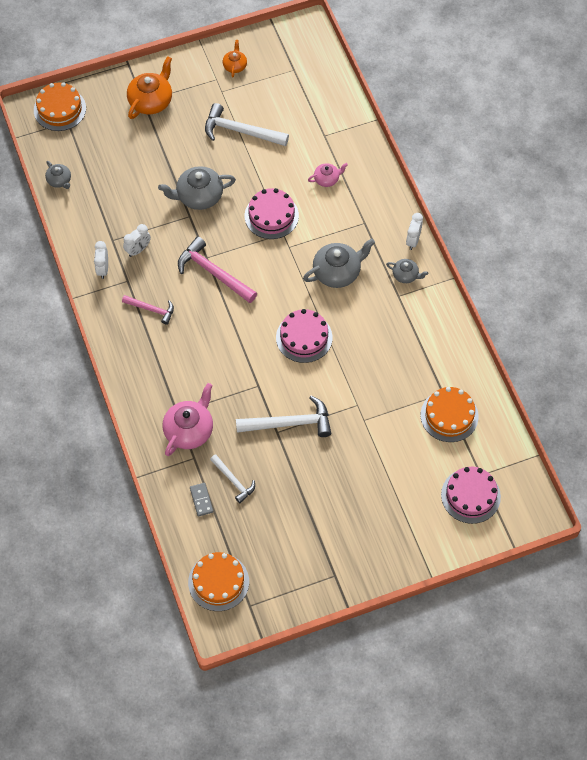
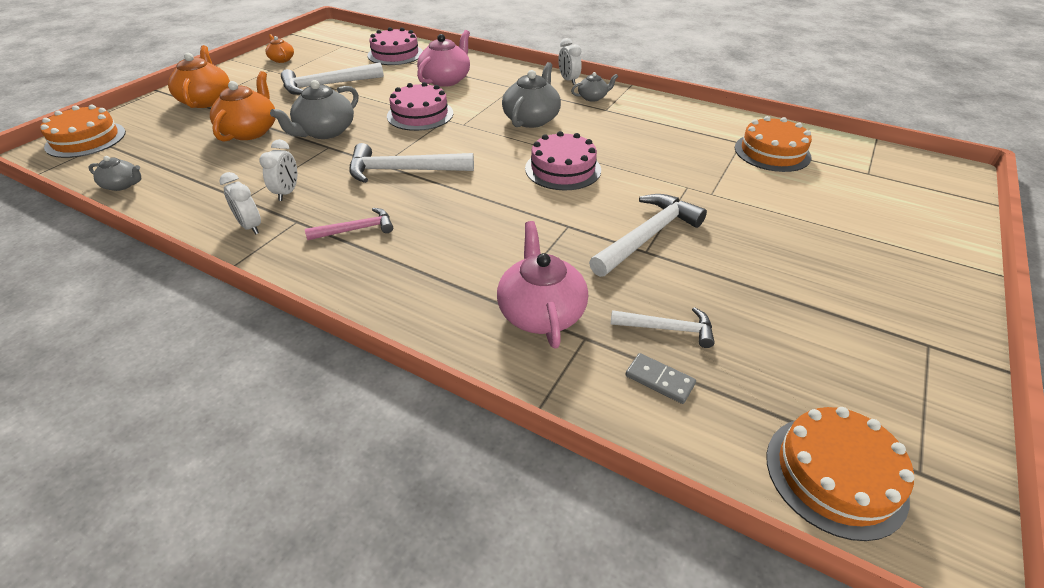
camera: 40 degrees left, 20 degrees down
(156, 164) = (250, 131): none -> orange teapot
(213, 272) = (403, 170): pink hammer -> white hammer
(327, 179) = (446, 80): pink teapot -> pink teapot, size x1.82
(470, 495) = (891, 191): pink cake -> pink cake (395, 54)

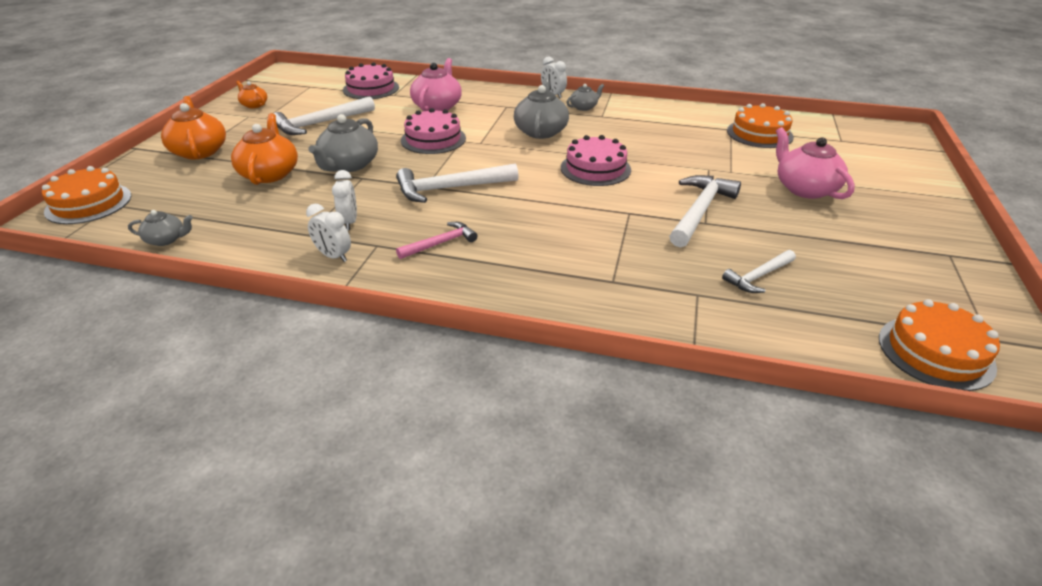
camera: 15 degrees left, 5 degrees down
(541, 312) = (649, 281): pink teapot -> pink teapot (804, 188)
(659, 380) = (774, 314): grey domino -> none
(668, 329) = (758, 276): white hammer -> white hammer turned 150 degrees clockwise

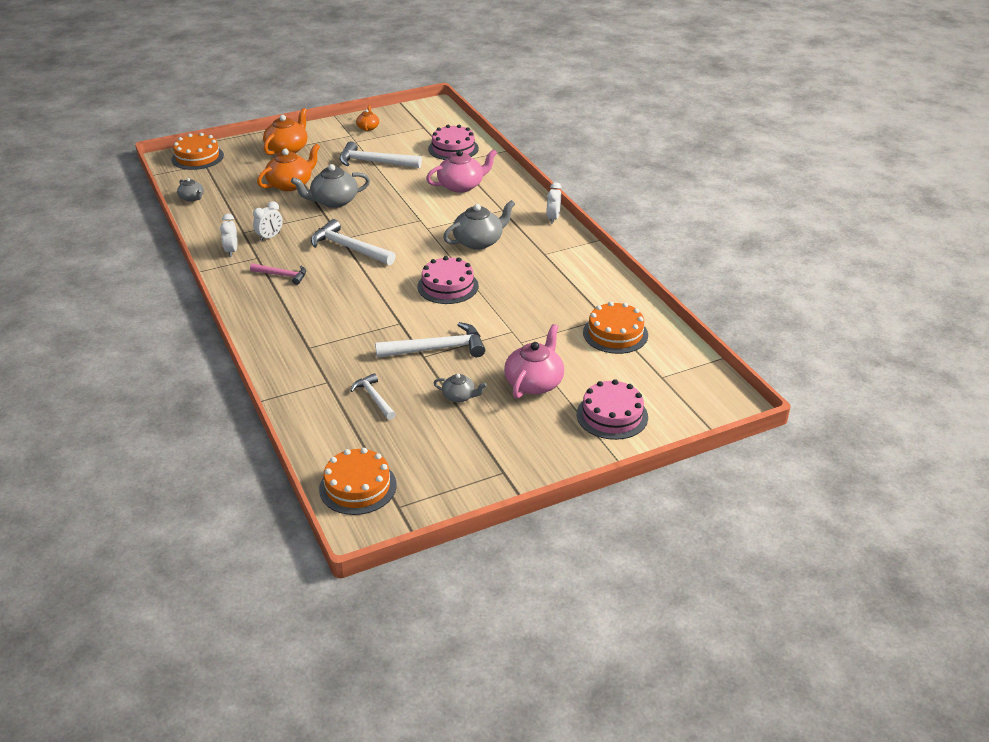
camera: 50 degrees right, 0 degrees up
(433, 139) = (407, 210): pink cake -> pink cake (612, 415)
(584, 107) = (549, 240): grey teapot -> grey teapot (459, 396)
(758, 276) = (374, 398): white hammer -> white hammer turned 45 degrees clockwise

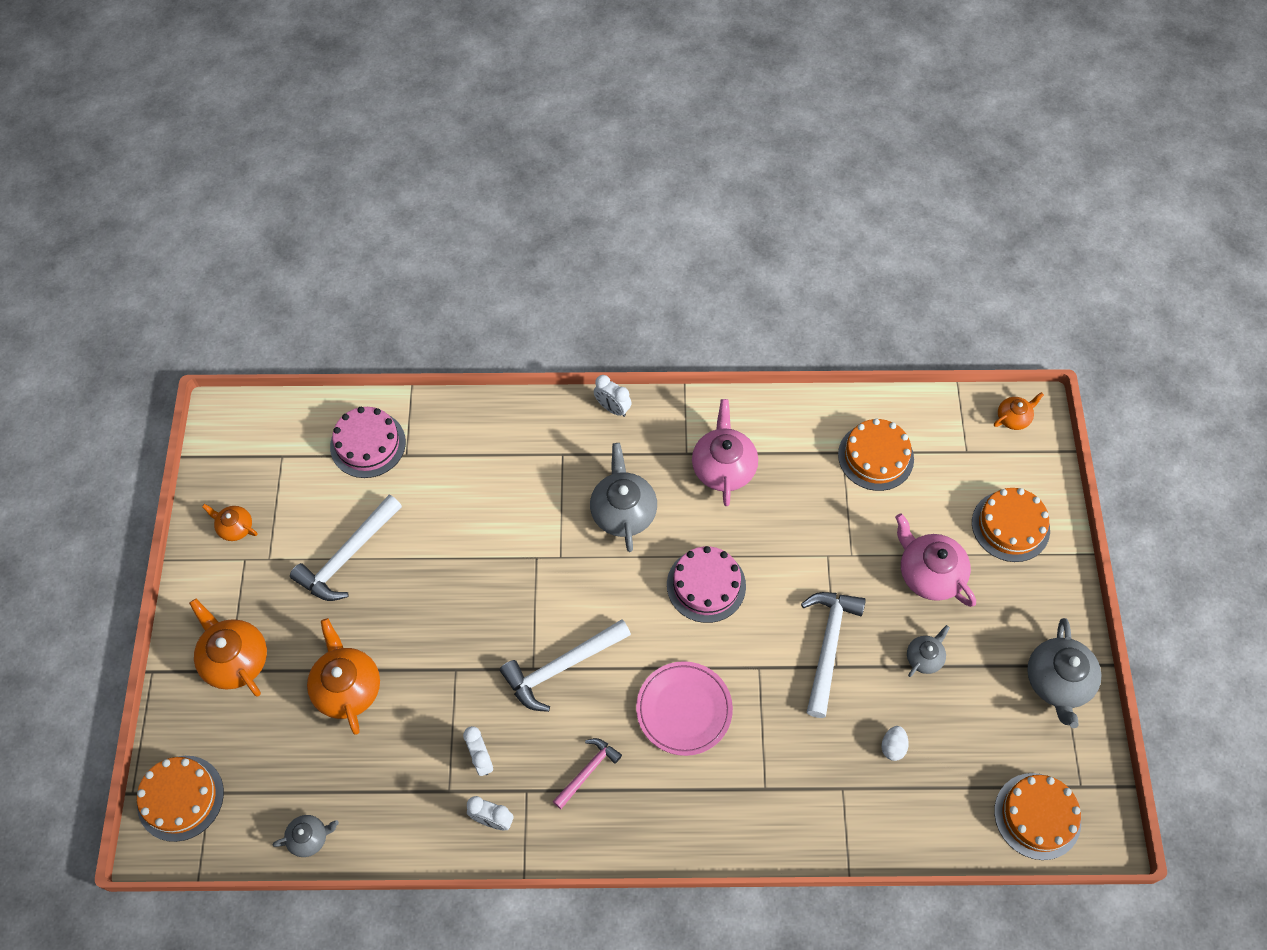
camera: 65 degrees left, 25 degrees up
(333, 201) = (428, 646): grey teapot -> grey teapot (1057, 681)
(348, 300) = (684, 709): none -> pink plate
(374, 398) = (892, 747): white hammer -> white egg
(461, 186) = (475, 475): pink teapot -> pink teapot (723, 467)
(612, 415) = (1010, 526): pink cake -> orange cake
(717, 395) = (1013, 418): none -> orange teapot

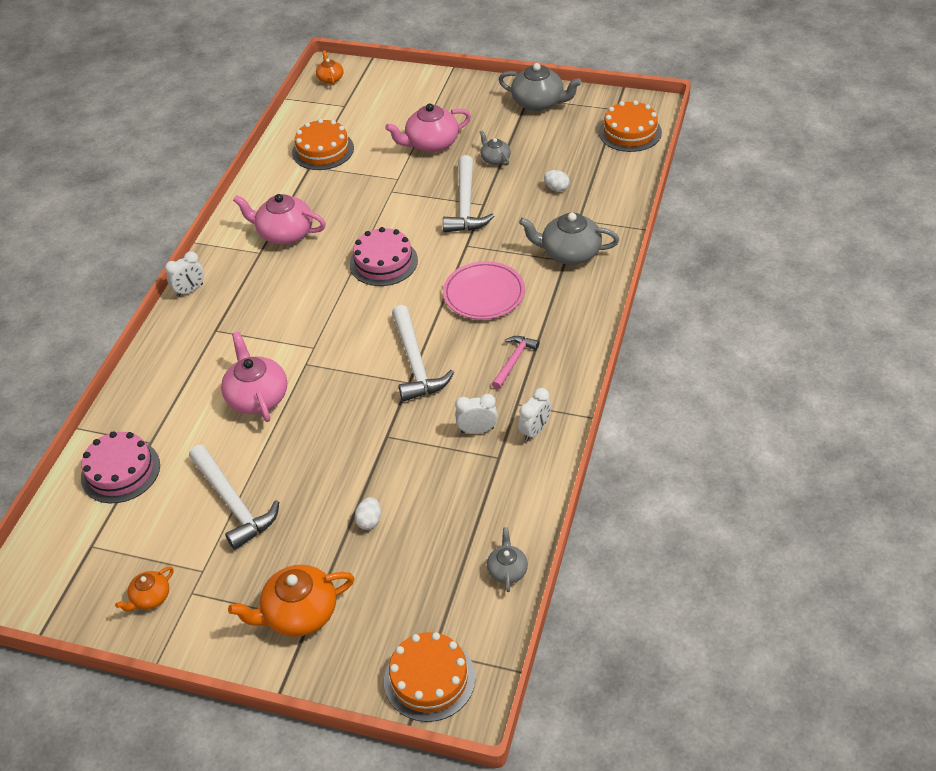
camera: 70 degrees left, 15 degrees down
(347, 687) = (369, 521): orange teapot -> white egg
(482, 528) = (257, 397): none -> pink teapot
(588, 771) = (514, 361): pink hammer -> pink hammer turned 60 degrees clockwise
(623, 511) = (291, 300): grey teapot -> grey teapot (569, 253)
(828, 646) = (465, 205): white hammer -> white hammer turned 120 degrees counterclockwise
(1010, 526) = (414, 98): orange cake -> none

